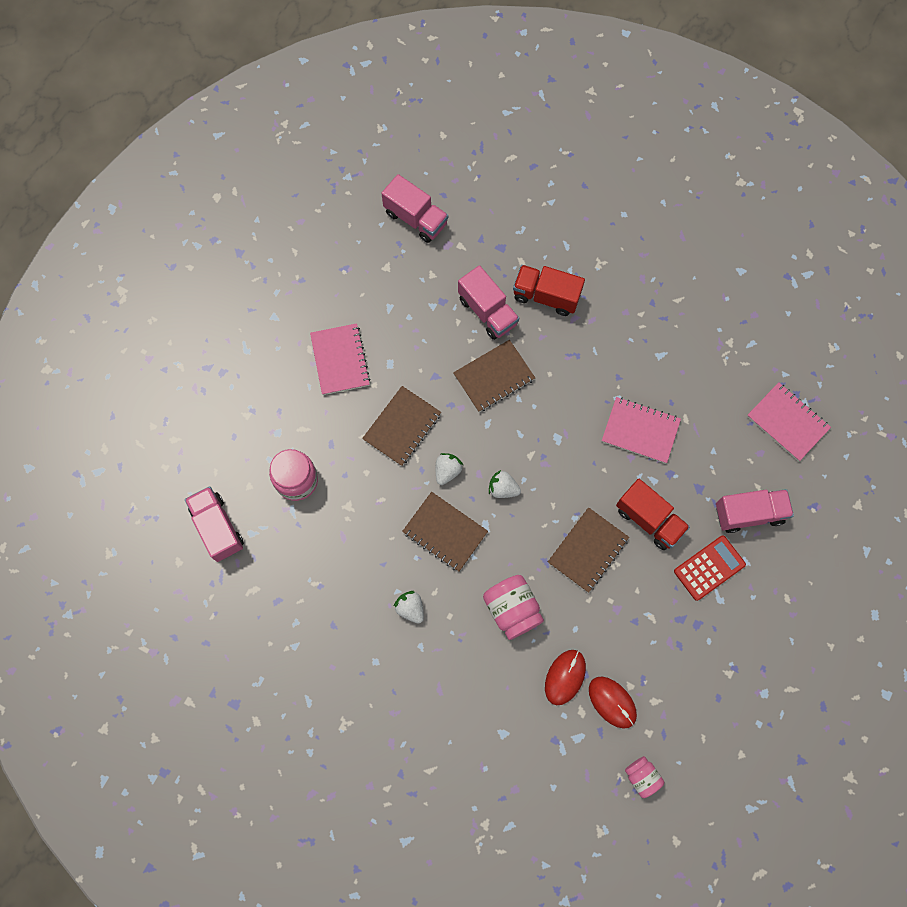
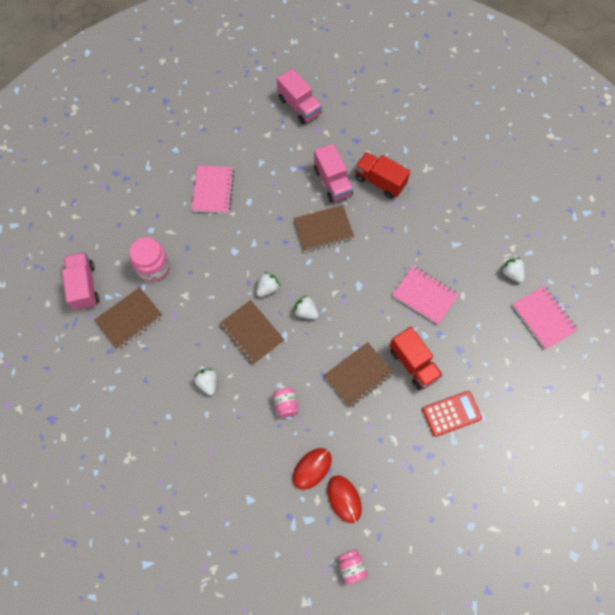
camera: 15 degrees right, 5 degrees down
(402, 427) = (243, 248): brown notebook -> brown notebook (129, 319)
(512, 609) = (286, 404): pink jar -> pink jar, size x0.60
(736, 376) = (511, 273): none -> white strawberry
(749, 513) = (494, 379): pink truck -> none

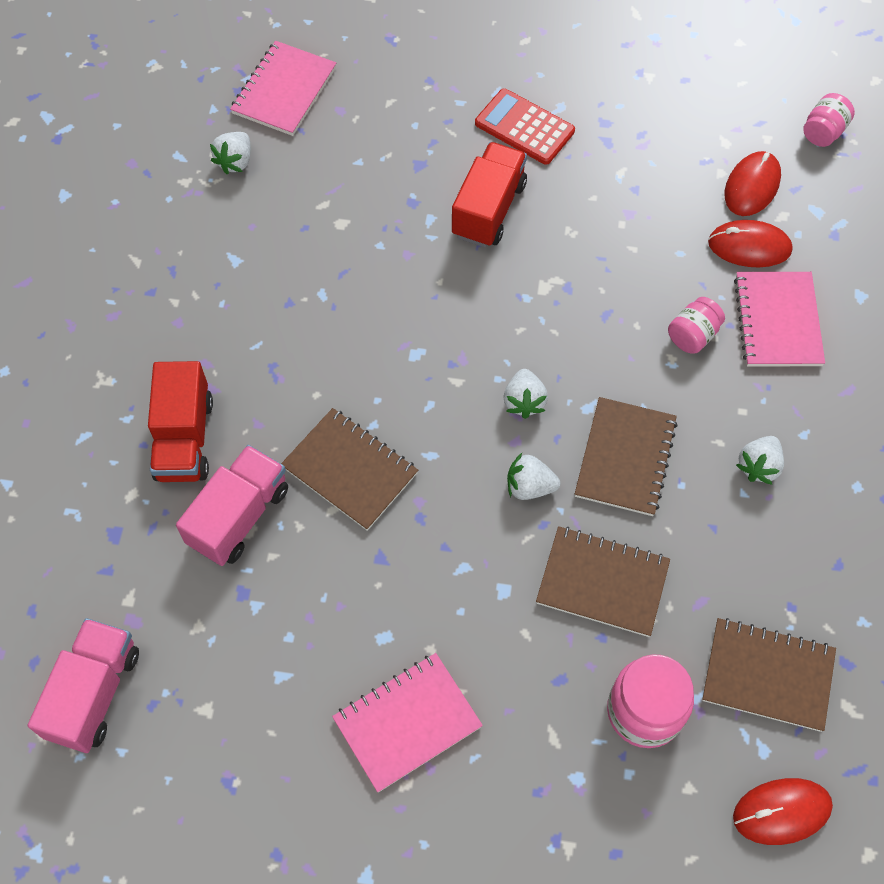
camera: 125 degrees left, 5 degrees down
(84, 286) = (781, 812): pink truck -> red mouse
(358, 375) = (565, 268): brown notebook -> brown notebook (602, 582)
(424, 295) = (363, 253): pink notebook -> pink notebook (777, 321)

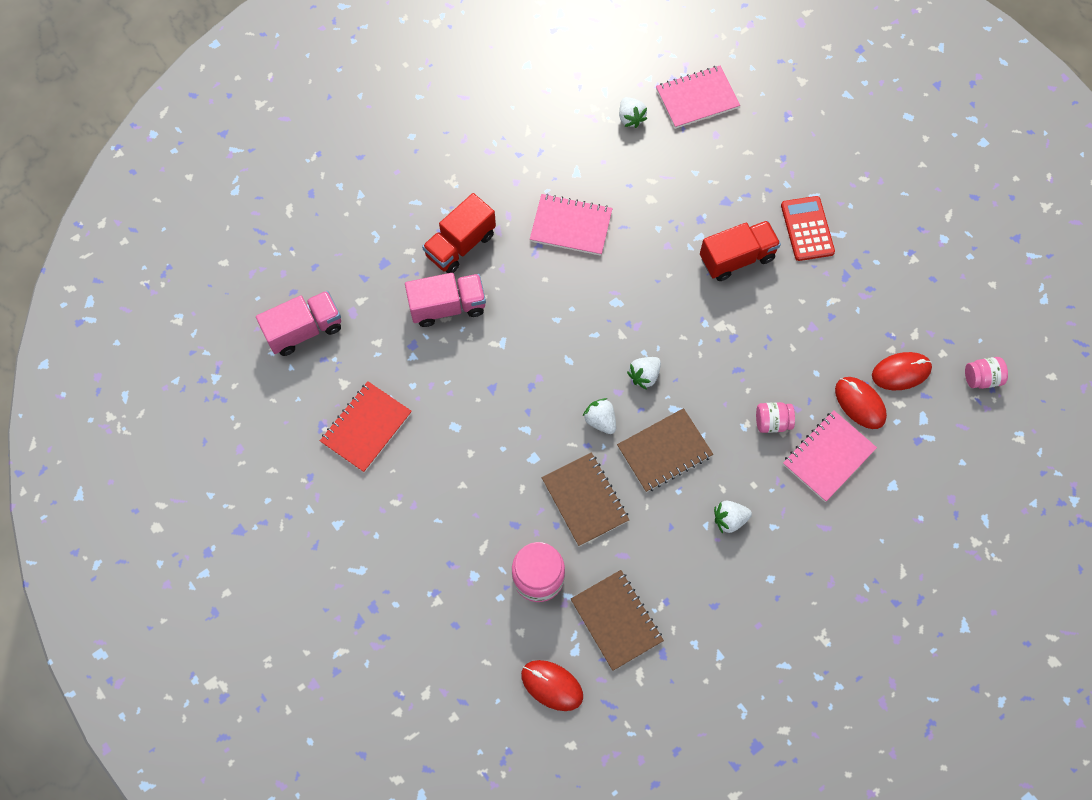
camera: 45 degrees right, 5 degrees up
(235, 161) = (630, 118): white strawberry -> white strawberry turned 90 degrees counterclockwise
(284, 734) = (366, 427): none -> red notebook
(350, 470) = (522, 332): brown notebook -> none
(407, 722) = (424, 475): pink notebook -> pink notebook (571, 226)

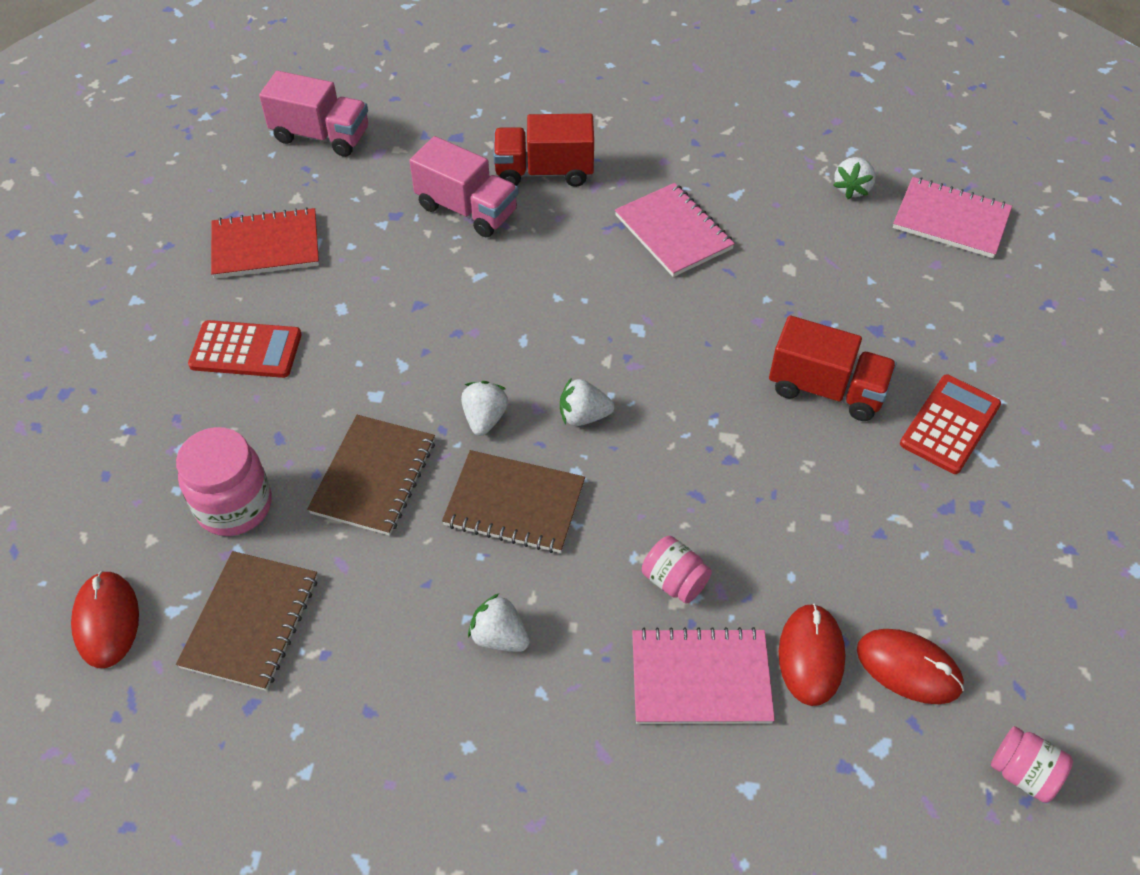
camera: 45 degrees right, 15 degrees down
(436, 495) = (246, 350): none -> red calculator

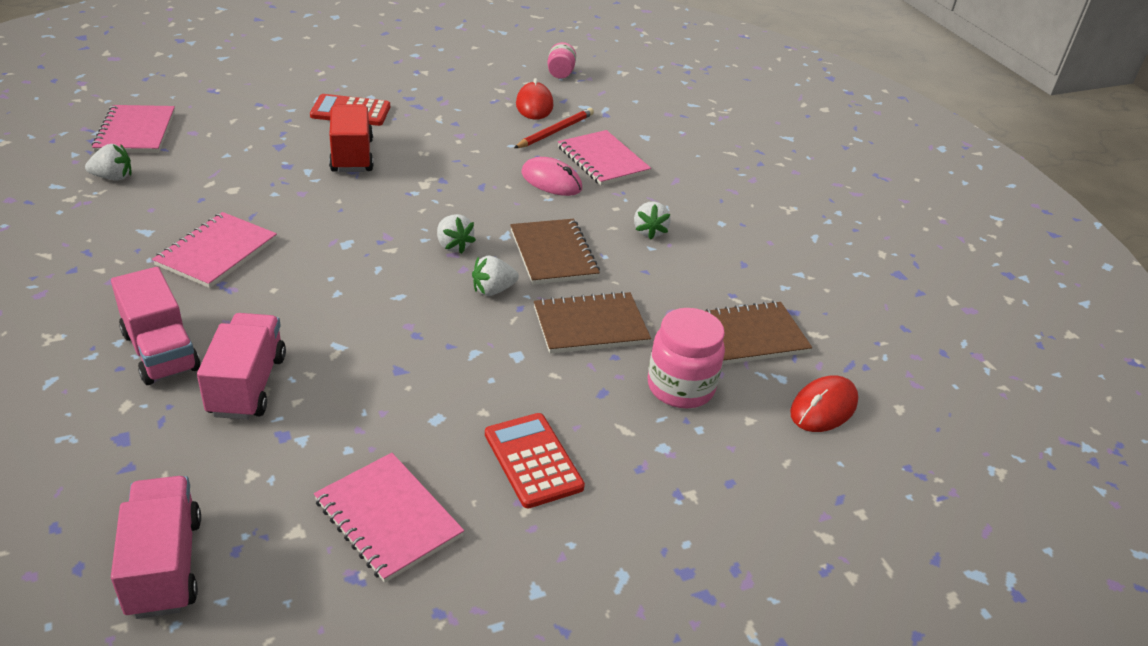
camera: 125 degrees left, 15 degrees down
(266, 246) = (388, 518): red notebook -> pink notebook
(544, 172) = (161, 351): red truck -> pink truck
(674, 581) = (551, 181): pink jar -> pink mouse
(811, 656) = (555, 131): red mouse -> red pencil

